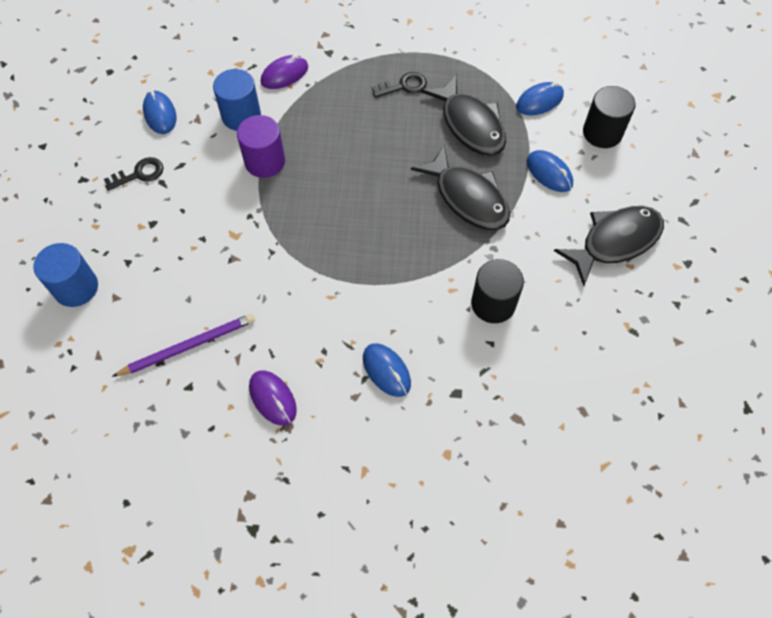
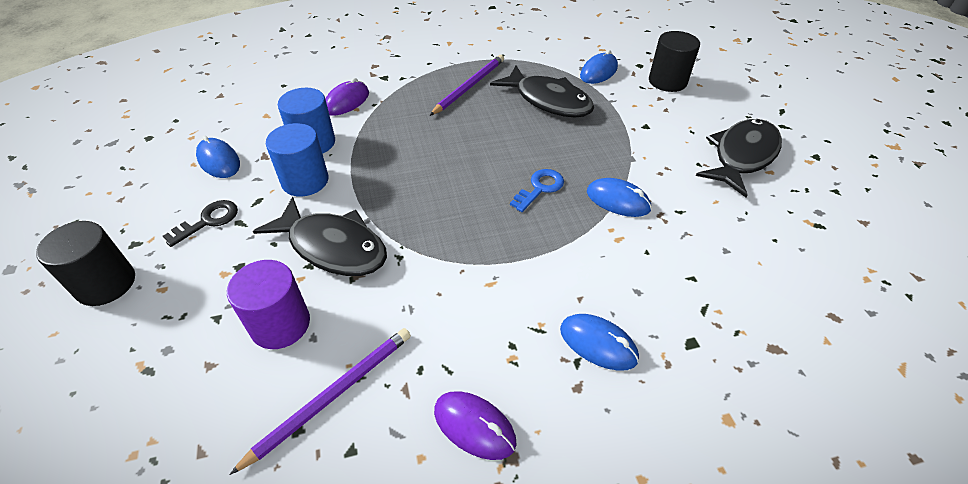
camera: 20 degrees left, 15 degrees down
(76, 287) = (148, 370): blue cylinder -> blue cylinder (305, 181)
(265, 161) = (355, 175): purple cylinder -> purple cylinder (280, 324)
(403, 86) = (469, 86): black key -> purple pencil
(412, 221) = (540, 188): none -> blue key
(468, 198) = (583, 155): black fish -> black fish (333, 247)
(493, 303) = (668, 239): black cylinder -> black cylinder (106, 284)
(549, 173) = (644, 119): blue mouse -> blue mouse (618, 200)

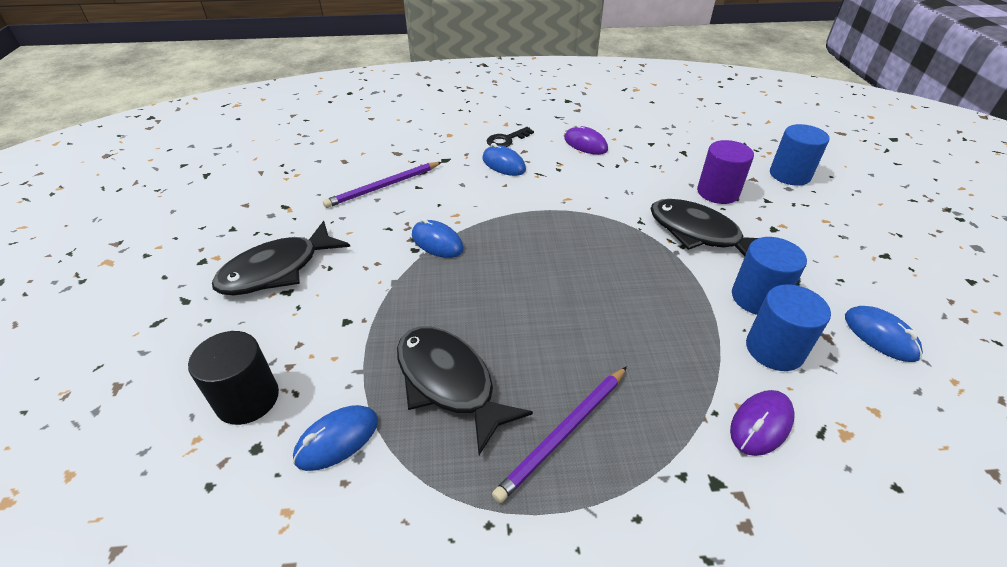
camera: 170 degrees left, 5 degrees down
(106, 284) = (876, 228): black cylinder -> none
(142, 385) = (789, 175): none -> blue cylinder
(208, 221) = (832, 267): black key -> black key (507, 140)
(332, 396) = (668, 160): purple pencil -> purple pencil (383, 187)
(540, 188) = (506, 261): blue key -> none

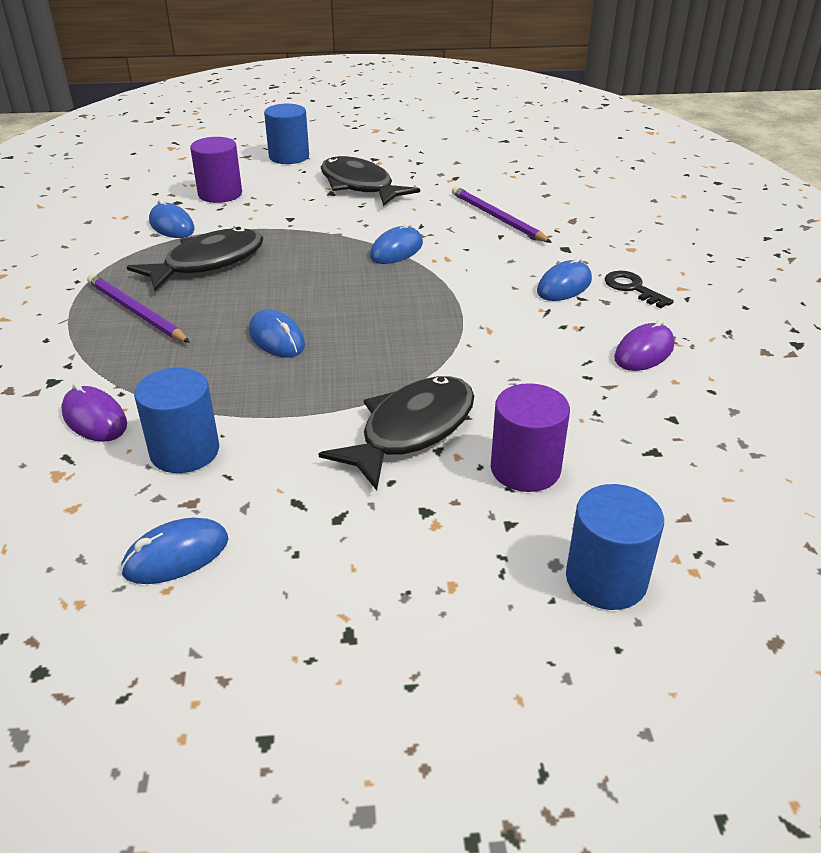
camera: 90 degrees right, 5 degrees down
(247, 399) = (220, 194): black cylinder -> purple cylinder
(599, 310) = (277, 339): none -> blue mouse
(757, 298) = (272, 457): blue cylinder -> blue cylinder (289, 157)

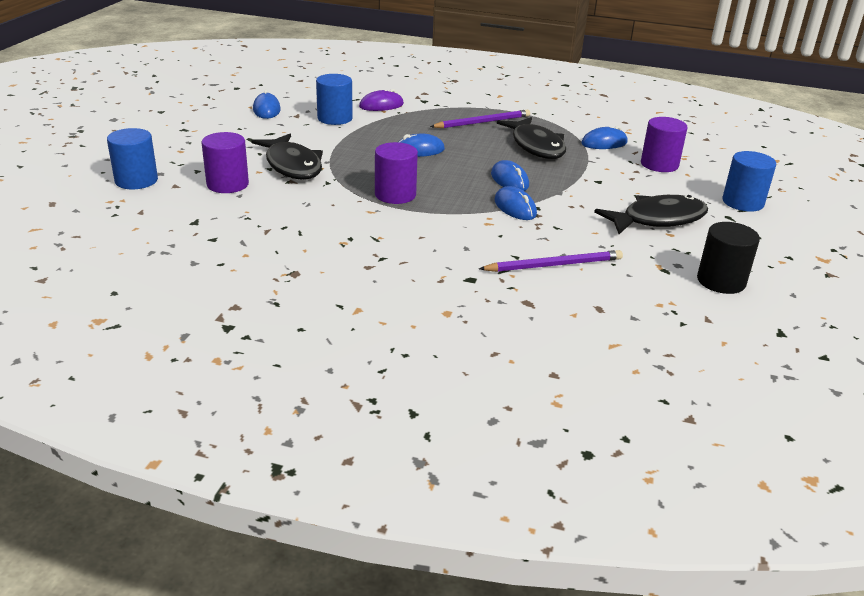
camera: 110 degrees right, 5 degrees down
(430, 324) = (395, 195): none -> purple cylinder
(451, 159) = (721, 281): none -> black cylinder
(564, 286) = (406, 257): blue mouse -> blue mouse (509, 180)
(632, 288) = (377, 285): black key -> none
(644, 352) = (288, 256): purple mouse -> none

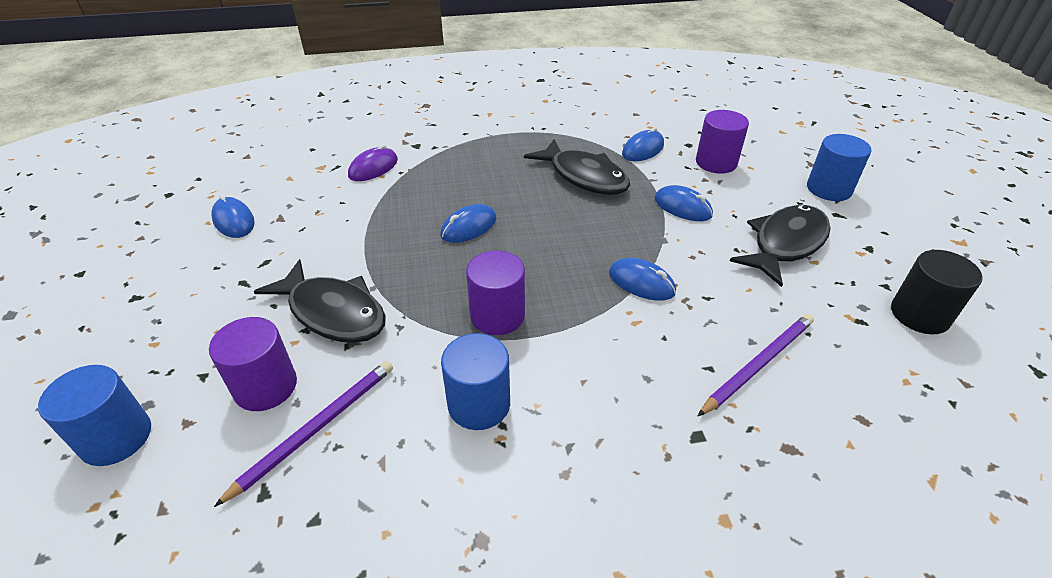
camera: 25 degrees left, 10 degrees up
(335, 118) = (332, 207): blue cylinder -> blue cylinder (479, 404)
(483, 122) = (503, 158): purple pencil -> purple pencil (316, 428)
(509, 180) = (600, 240): blue mouse -> blue mouse (682, 207)

